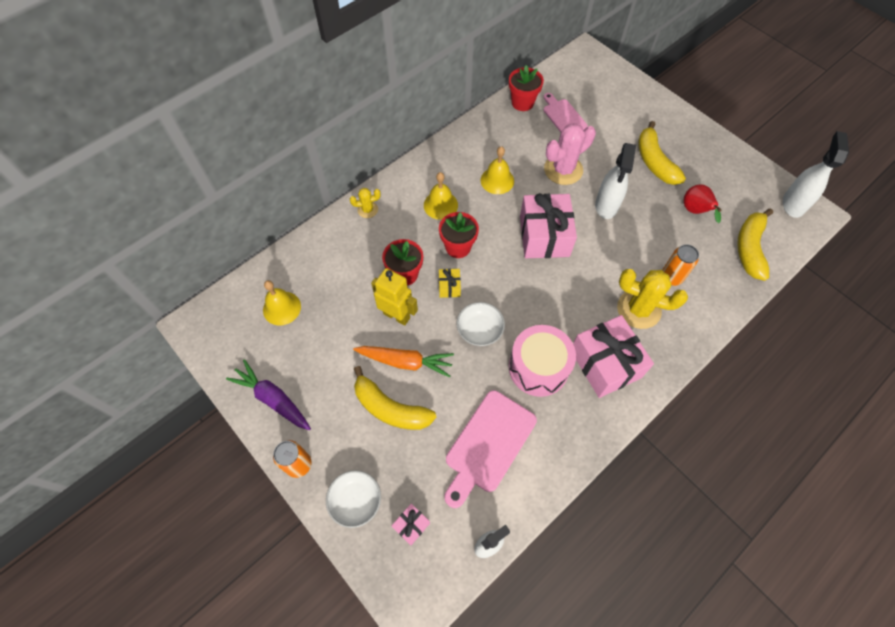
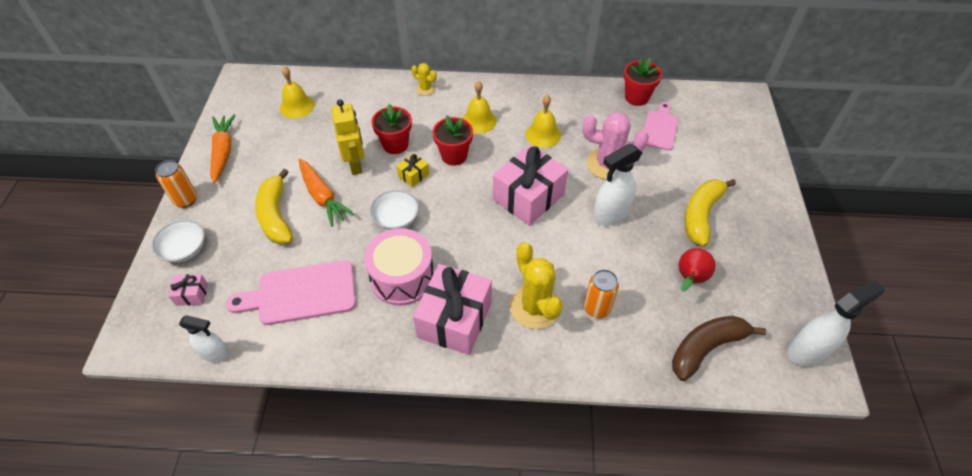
camera: 45 degrees right, 10 degrees down
(273, 399) = (223, 152): purple carrot -> orange carrot
(749, 248) = (706, 348): yellow banana -> brown banana

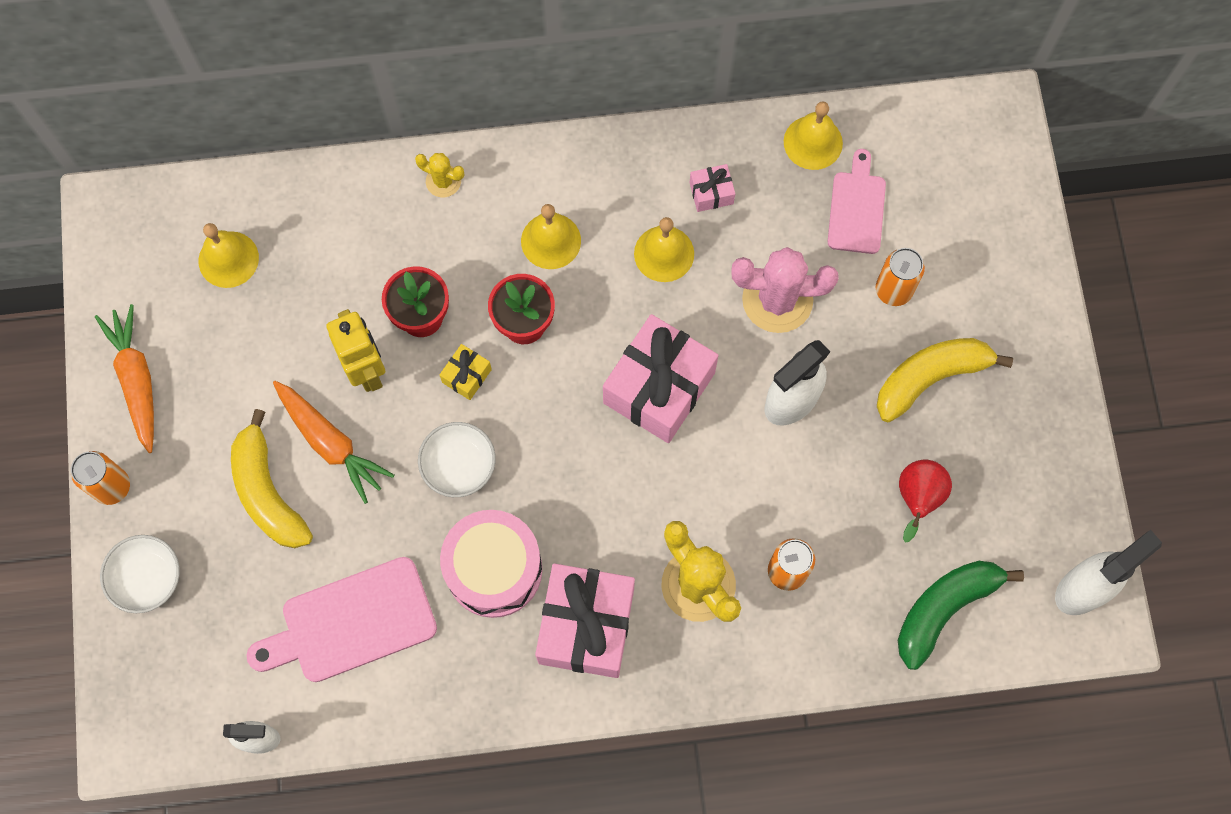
camera: 10 degrees left, 20 degrees up
(192, 294) = (189, 652): pink gift -> pink gift (711, 193)
(636, 97) = (813, 142): red flower pot -> yellow bell
(679, 169) = (893, 290): none -> orange can
(701, 215) = (930, 378): yellow banana -> yellow banana turned 45 degrees clockwise
(706, 348) = (944, 608): brown banana -> green banana

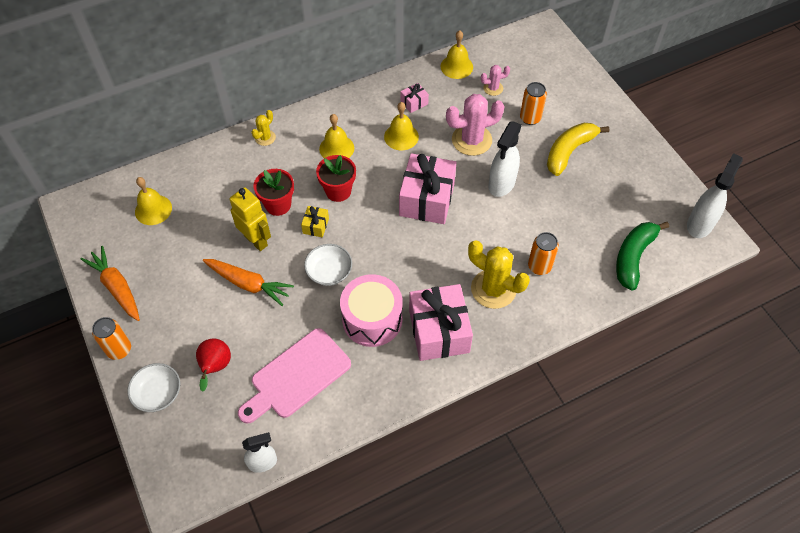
camera: 20 degrees left, 15 degrees down
(268, 492) = (219, 321): yellow banana -> none
(443, 181) = (265, 138): yellow cactus -> yellow cactus turned 60 degrees counterclockwise
(857, 208) = (493, 88): pink cutting board -> pink cactus
(917, 498) = (591, 209): red pear -> red pear (215, 367)

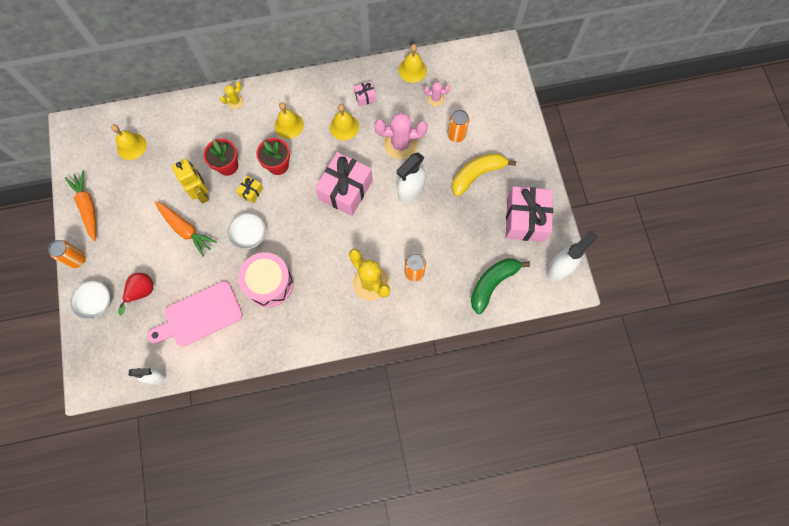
camera: 15 degrees right, 15 degrees up
(439, 331) = (316, 307): pink gift -> pink gift (525, 219)

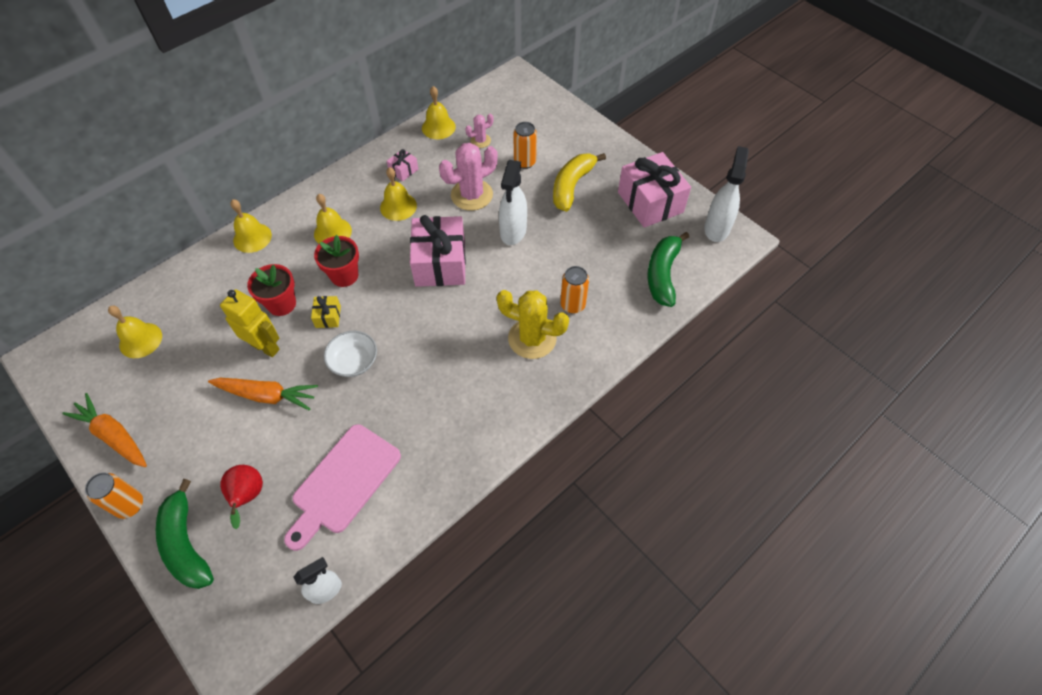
camera: 30 degrees left, 15 degrees down
(96, 302) = (186, 544): white bowl -> green banana
(235, 101) = (252, 237): yellow cactus -> yellow bell
(269, 283) = (412, 400): pink drum -> none

